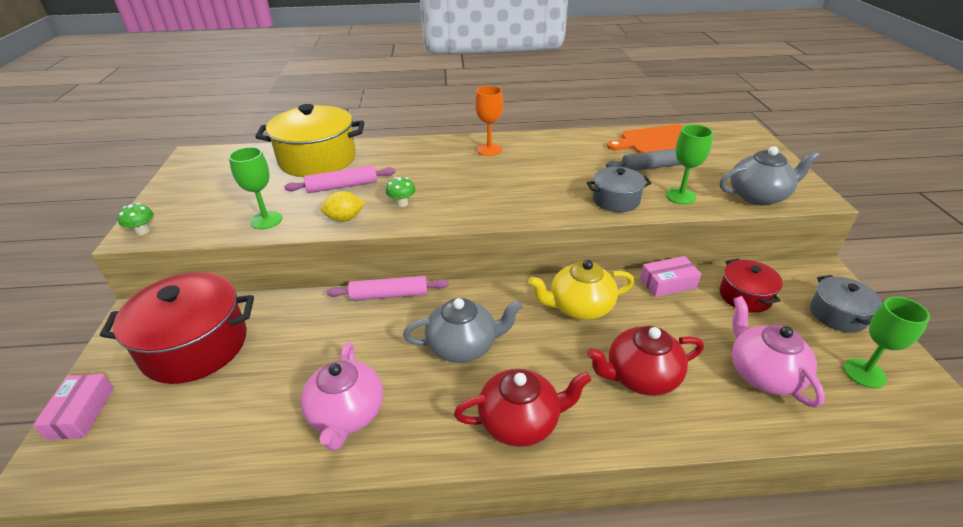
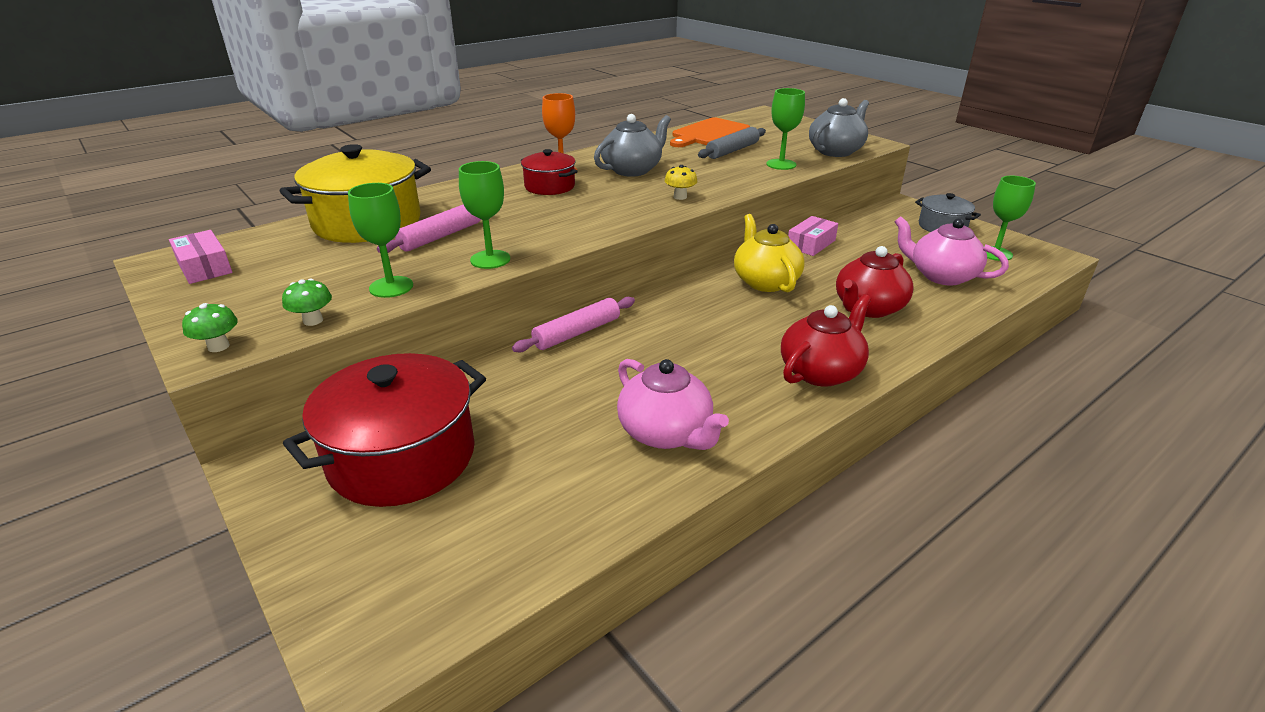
camera: 35 degrees left, 5 degrees down
(81, 413) = (332, 579): pink box -> pink box (204, 267)
(345, 219) = (490, 259): yellow lemon -> green goblet
(402, 203) = (536, 231): green mushroom -> green mushroom (313, 320)
(463, 346) = (704, 342): grey teapot -> grey teapot (632, 170)
(545, 204) = (680, 197): none -> yellow mushroom
(579, 307) = (765, 281): yellow teapot -> yellow teapot turned 120 degrees clockwise
(616, 200) = (735, 179): grey pot -> none
(745, 296) = (873, 235): red pot -> red pot (549, 186)

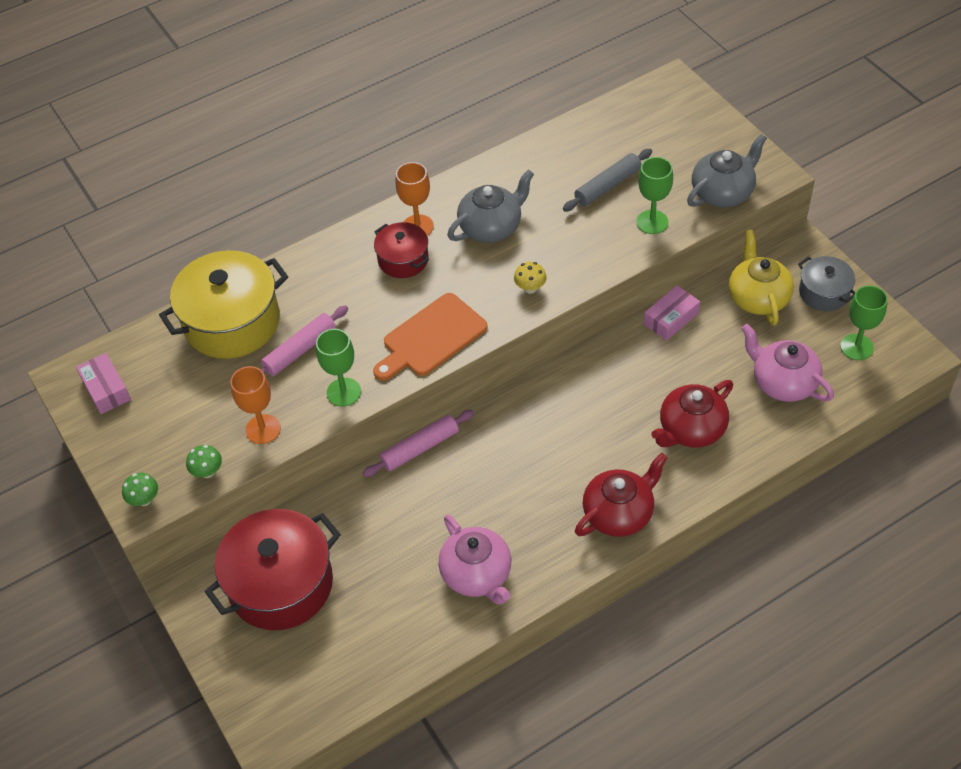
camera: 10 degrees right, 20 degrees up
(391, 287) = (263, 429): green goblet -> orange goblet
(708, 133) = (590, 140): orange cutting board -> orange cutting board (431, 338)
(765, 281) = (606, 382): yellow teapot -> yellow teapot (758, 297)

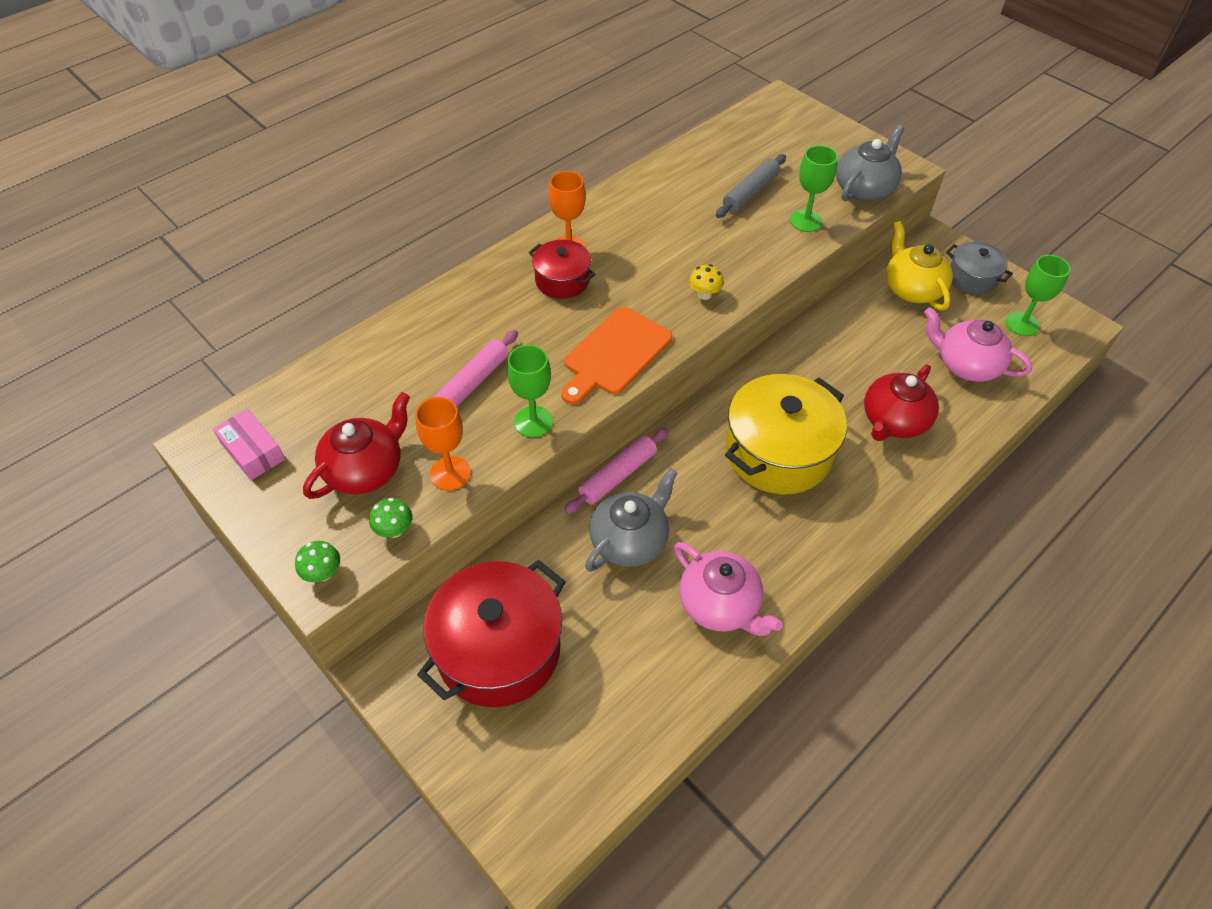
camera: 15 degrees left, 0 degrees up
(232, 322) = (388, 362): yellow pot -> yellow pot (778, 452)
(491, 227) = (645, 241): grey teapot -> grey teapot (630, 540)
(619, 513) = (850, 516): red teapot -> red teapot (365, 469)
(671, 319) = (835, 317): pink box -> none

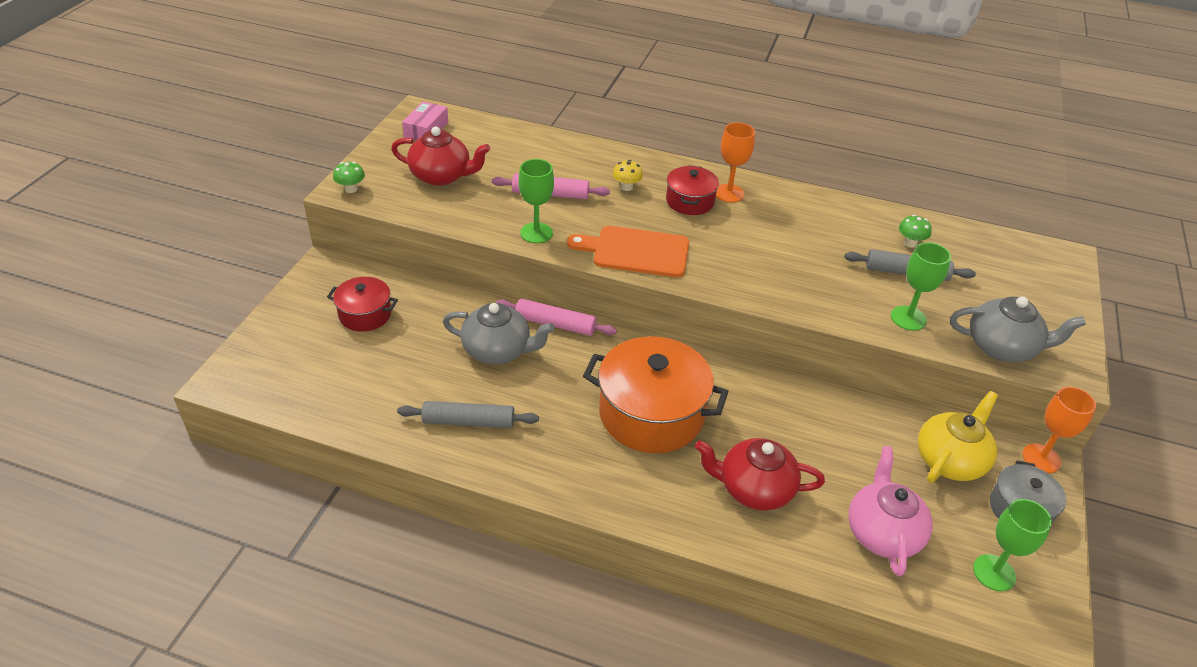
camera: 60 degrees right, 10 degrees down
(394, 530) = (401, 205): green mushroom -> green mushroom (910, 243)
(450, 473) = (463, 211): orange goblet -> orange goblet (1041, 458)
(498, 649) = (365, 314): red pot -> red pot, size x0.54
(704, 294) = (748, 281): yellow mushroom -> yellow mushroom (626, 187)
(720, 605) = (469, 422): pink teapot -> grey rolling pin
(778, 452) = (651, 414): yellow pot -> orange pot

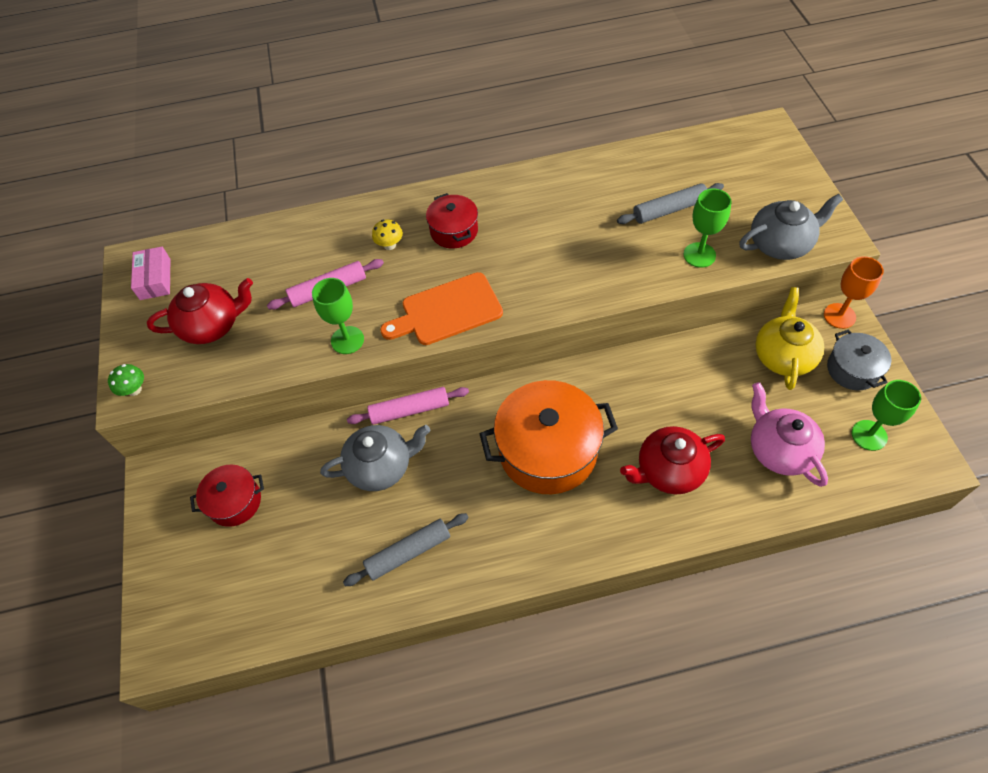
camera: 25 degrees left, 15 degrees up
(729, 193) = (480, 204): orange goblet -> none
(910, 243) = (653, 178): green mushroom -> none

